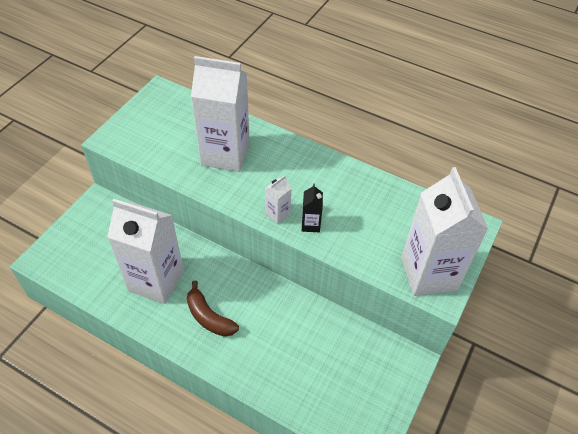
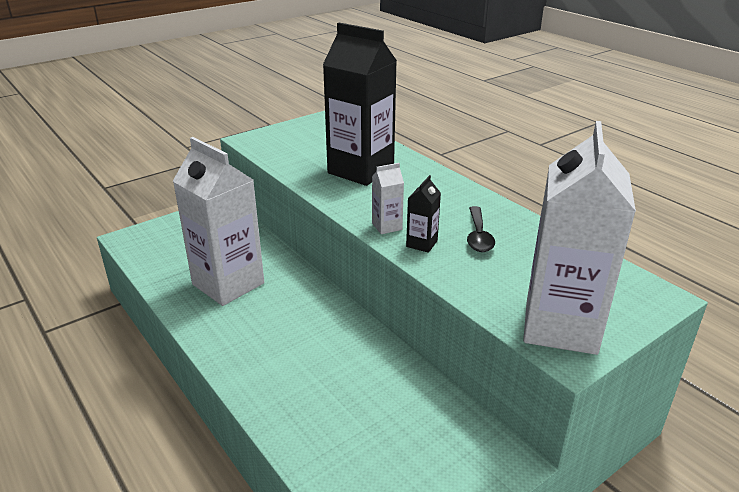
camera: 25 degrees right, 20 degrees down
(209, 317) = (262, 331): brown banana -> none
(225, 154) = (361, 170): white carton -> black carton
(345, 203) = (478, 236): none -> black spoon

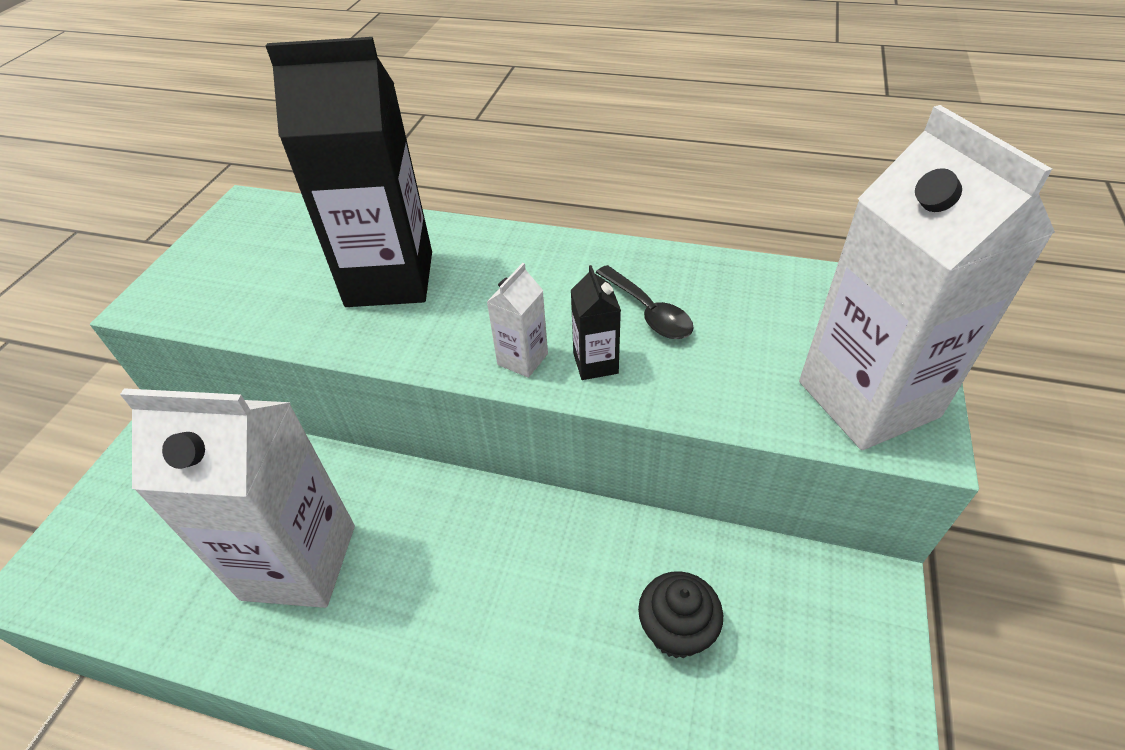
camera: 35 degrees left, 15 degrees up
(370, 407) = (676, 630): none -> black cupcake

